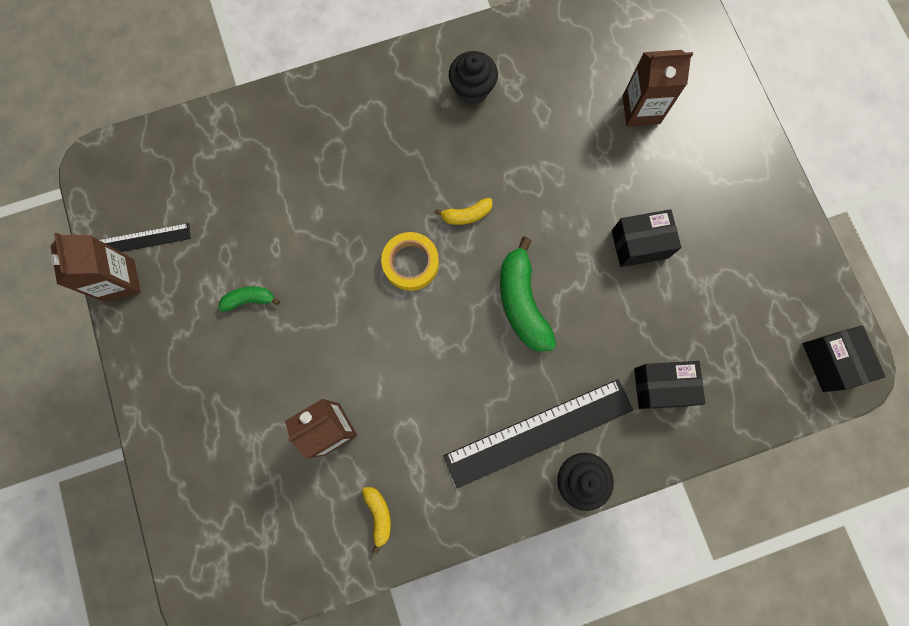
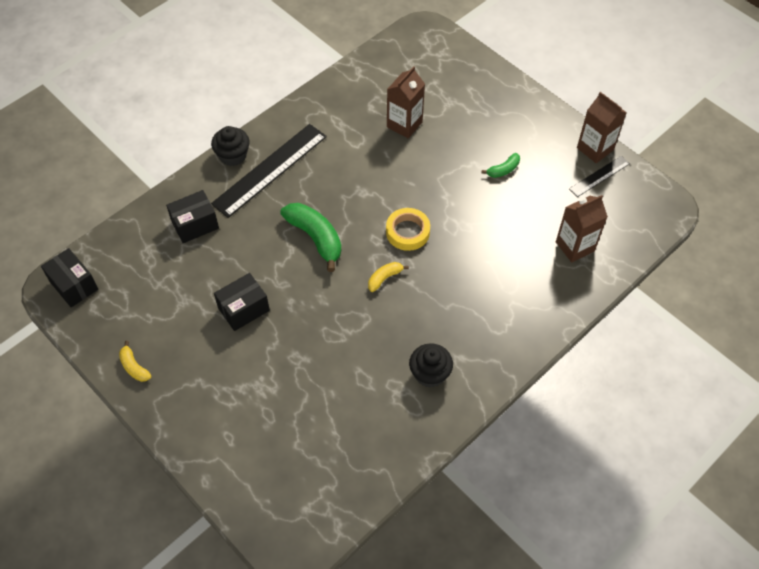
camera: 155 degrees right, 20 degrees down
(378, 515) = (350, 96): yellow banana -> yellow banana (134, 367)
(641, 109) = (280, 415): brown carton -> brown carton (575, 246)

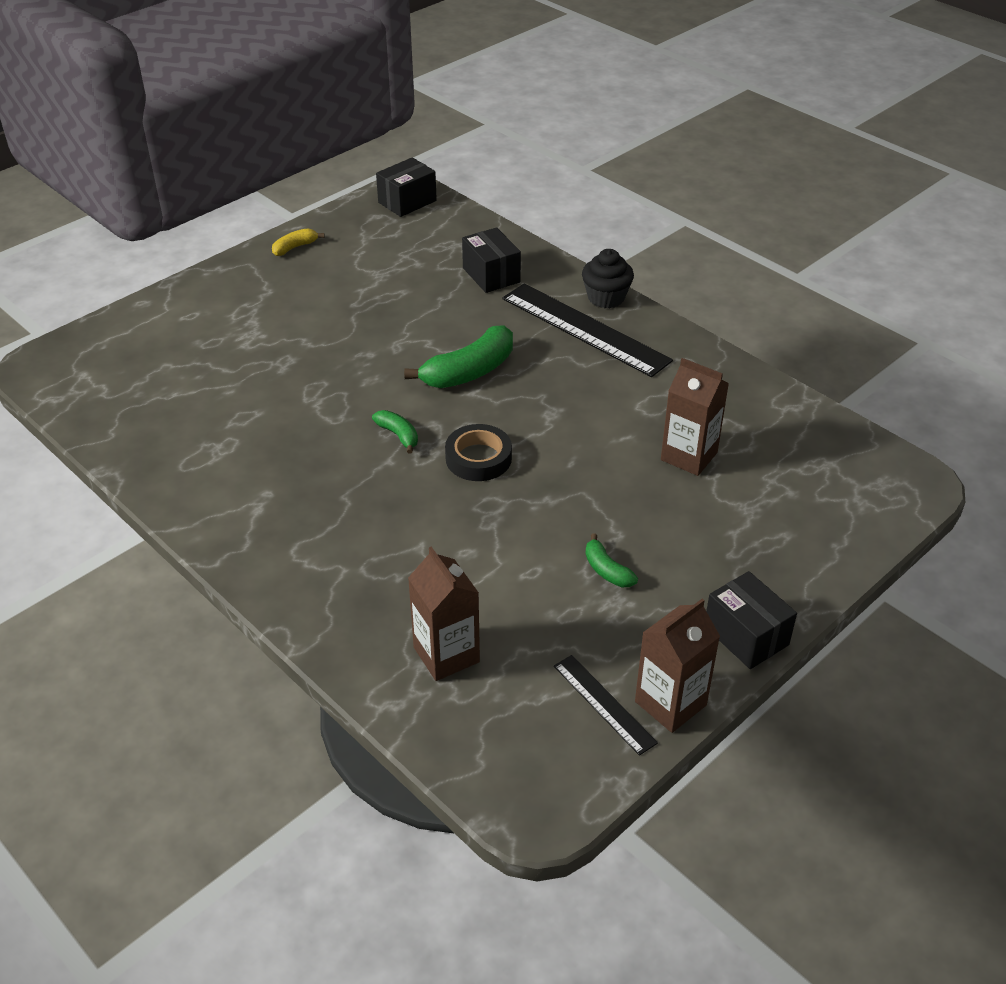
camera: 90 degrees right, 15 degrees down
(243, 309) = (362, 318): black box -> black box (746, 635)
(384, 278) = (398, 435): yellow banana -> green banana
(407, 232) = (478, 458): yellow tape -> black tape
(430, 374) = (238, 477): black cupcake -> none

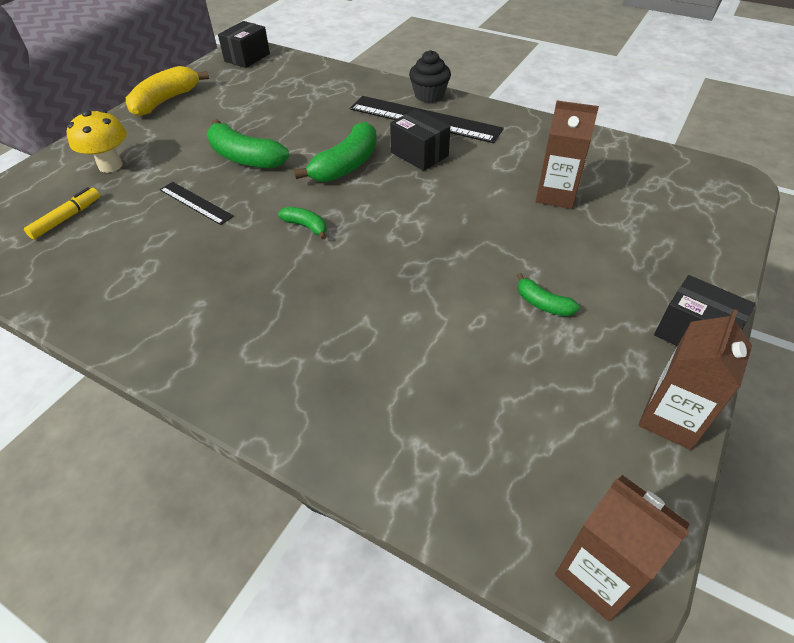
camera: 15 degrees left, 5 degrees up
(159, 375) = (67, 218): none -> yellow marker
(215, 321) = (110, 166): none -> yellow mushroom
(295, 247) = (165, 101): yellow banana -> yellow banana, size x1.94
(361, 340) = (245, 158): none -> green banana
(446, 654) = (436, 424): brown carton -> brown carton (597, 574)
(478, 458) = (384, 231): black tape -> none
(491, 275) = (333, 95): black box -> black box (419, 154)
(604, 704) = (611, 436): black ruler -> black ruler (196, 203)

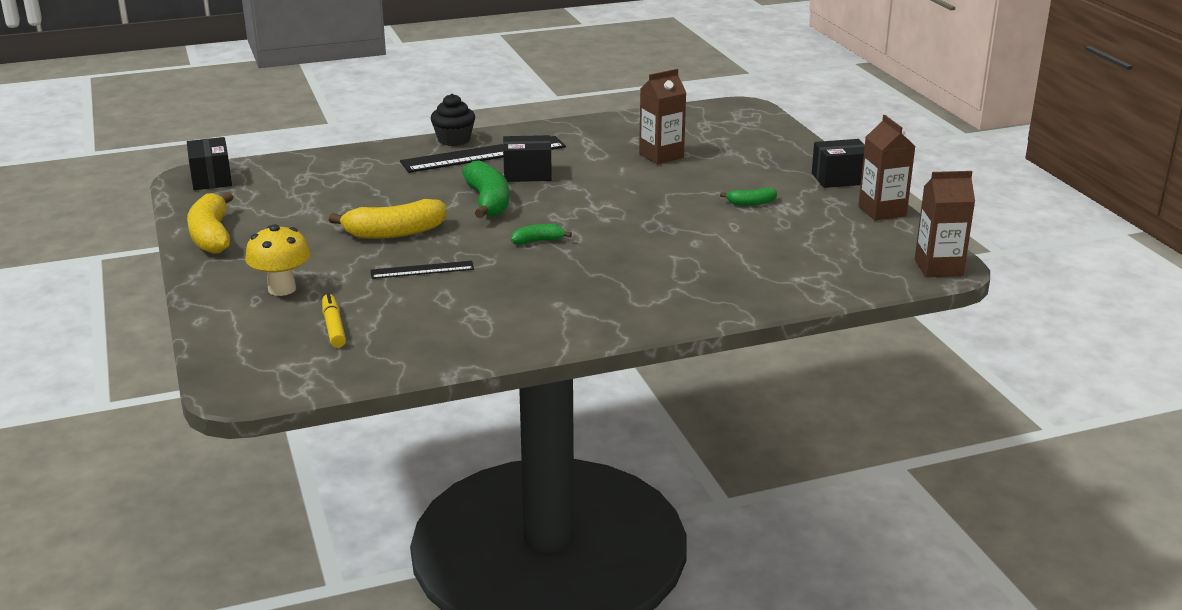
camera: 50 degrees left, 20 degrees down
(245, 158) = (394, 233): green banana -> yellow banana

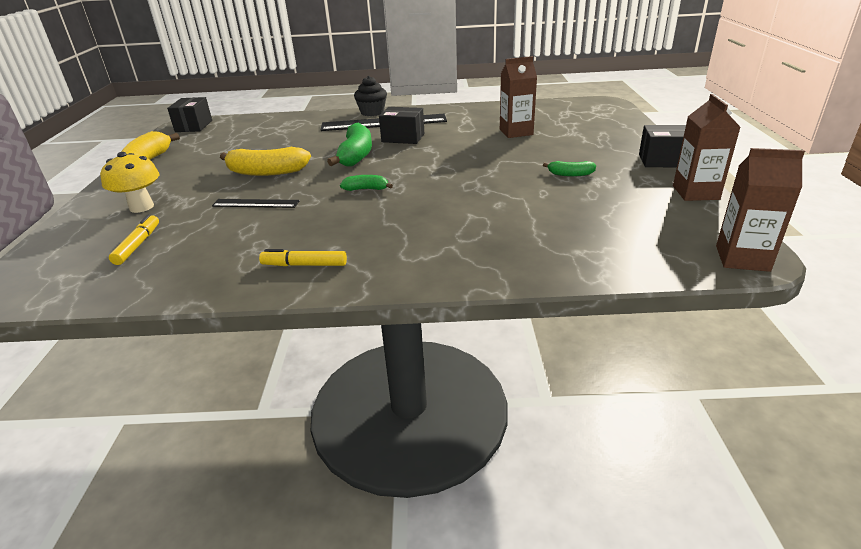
camera: 20 degrees right, 5 degrees up
(543, 322) = (304, 265): none -> yellow marker

